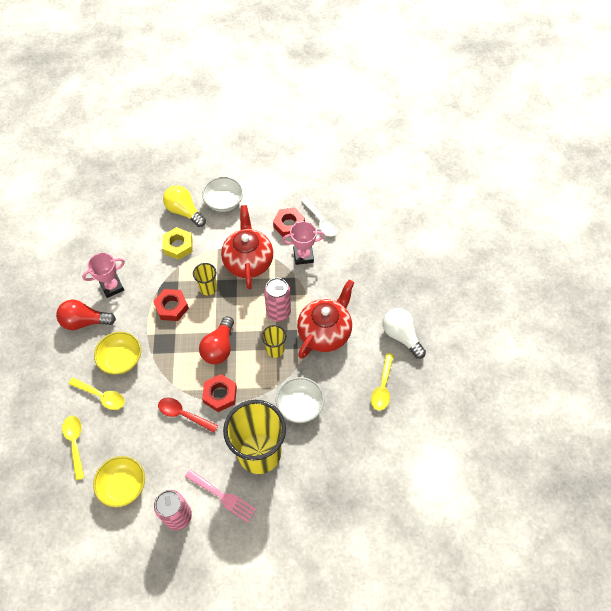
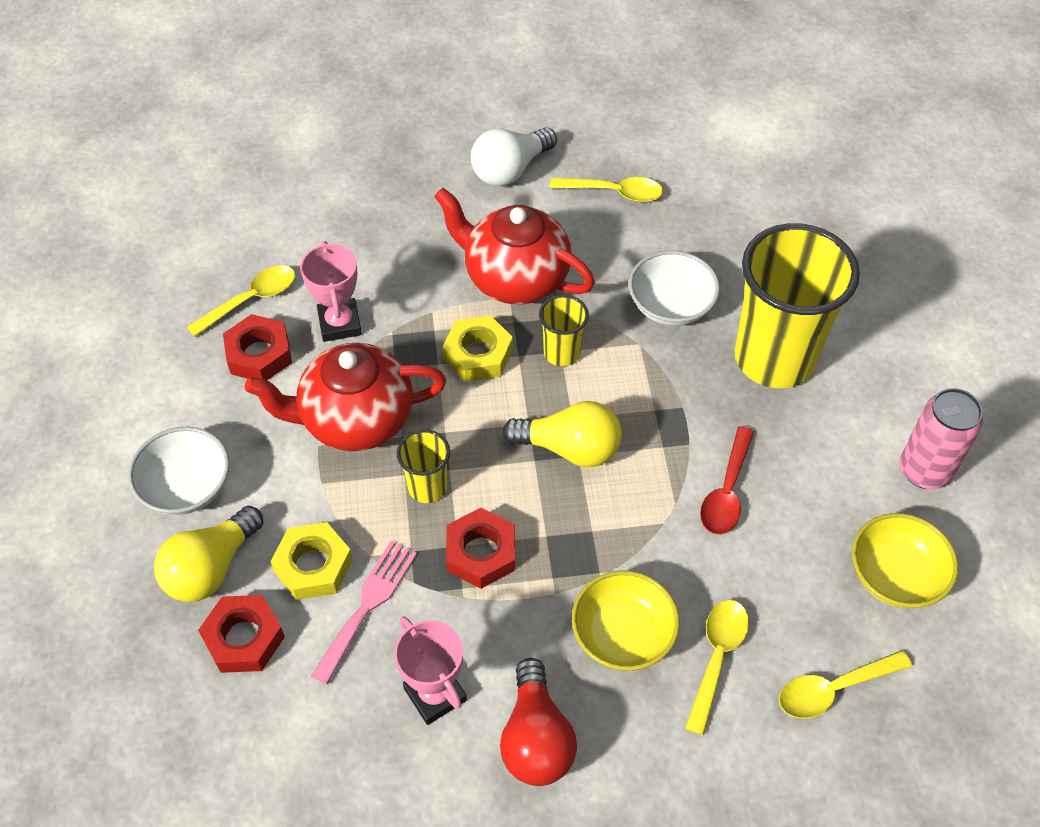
camera: 95 degrees left, 5 degrees down
(219, 347) = (569, 448): red light bulb -> yellow light bulb
(220, 394) = (672, 434): red nut -> red nut (244, 638)
(223, 496) = (868, 405): pink fork -> pink fork (368, 605)
(278, 312) = (478, 354): pink can -> yellow nut
(321, 221) = (251, 300): white spoon -> yellow spoon

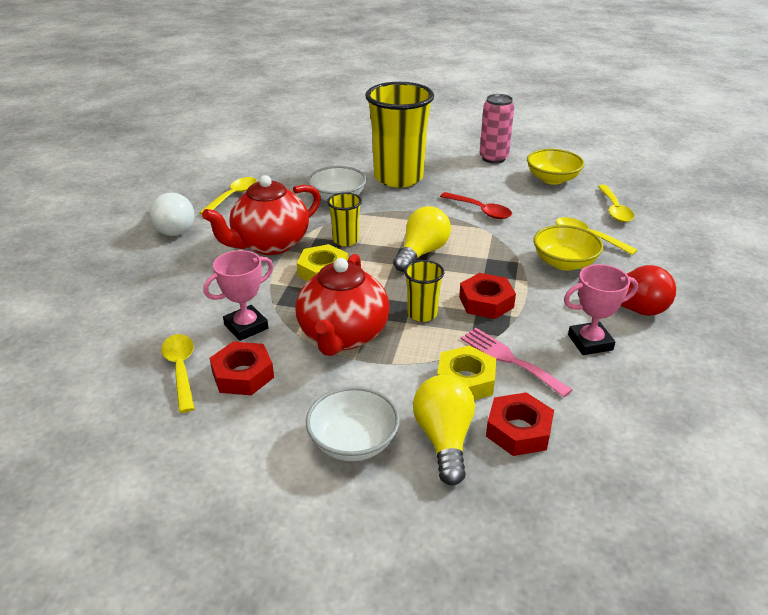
camera: 70 degrees left, 20 degrees down
(211, 568) = (444, 439): yellow light bulb -> yellow light bulb turned 150 degrees counterclockwise
(340, 323) = (246, 326): pink trophy -> pink trophy turned 45 degrees counterclockwise

